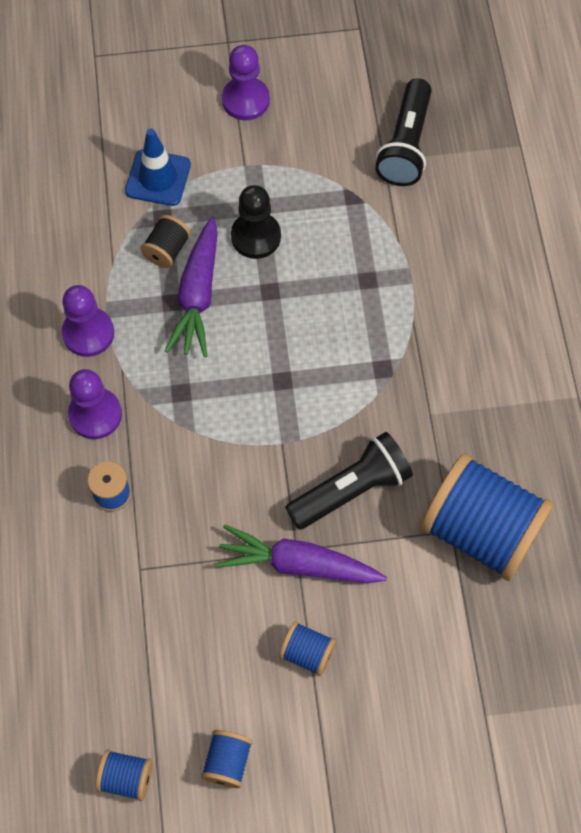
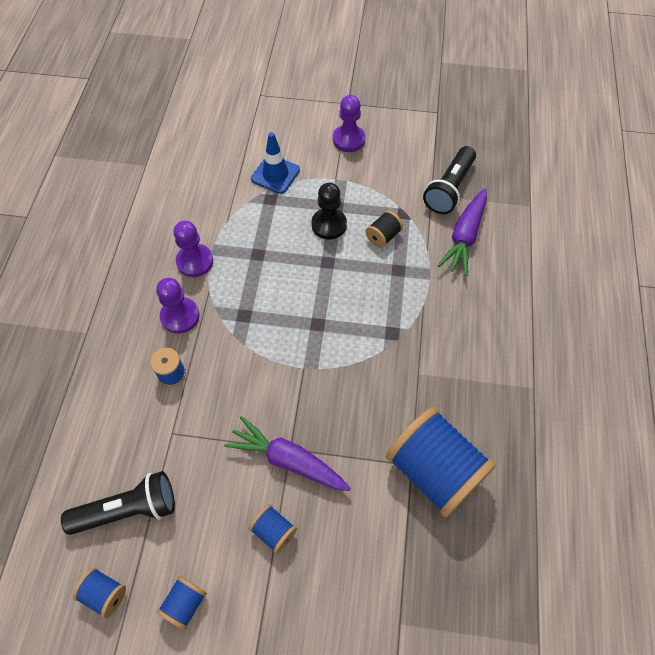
camera: 15 degrees right, 5 degrees down
(167, 250) = (266, 220): black spool -> black spool (383, 236)
(197, 295) = (277, 253): purple carrot -> purple carrot (464, 237)
(351, 489) = (344, 414): black flashlight -> black flashlight (128, 509)

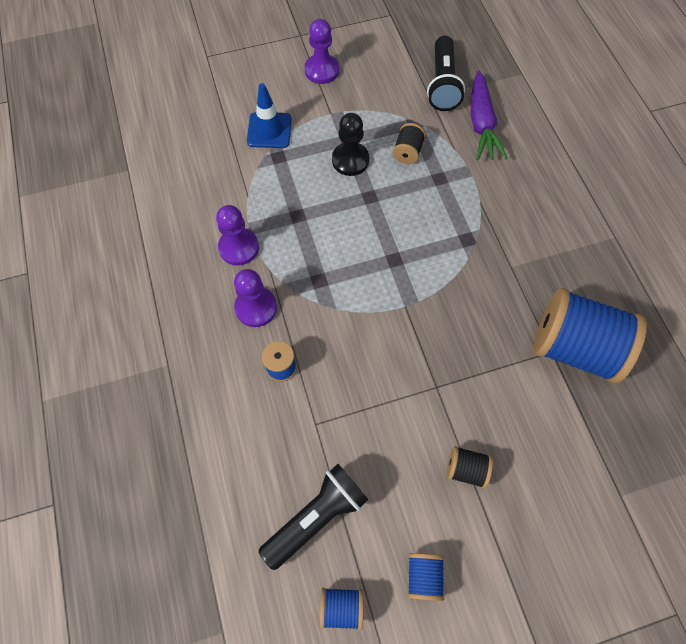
camera: 25 degrees left, 5 degrees up
(274, 531) = (466, 469): blue spool -> black spool
(288, 460) = (441, 398): purple carrot -> none

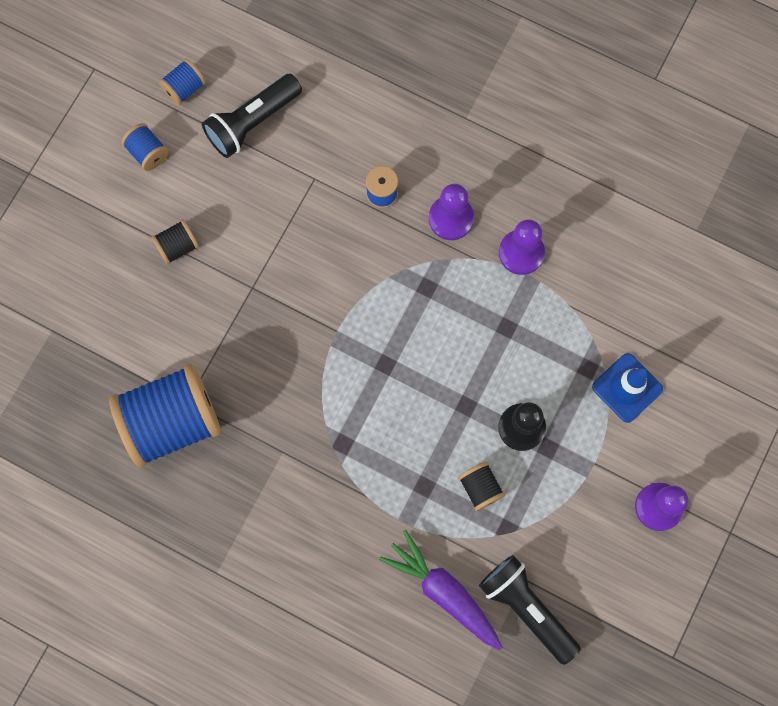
camera: 135 degrees right, 10 degrees up
(316, 516) = (252, 122): black flashlight -> black flashlight turned 45 degrees clockwise

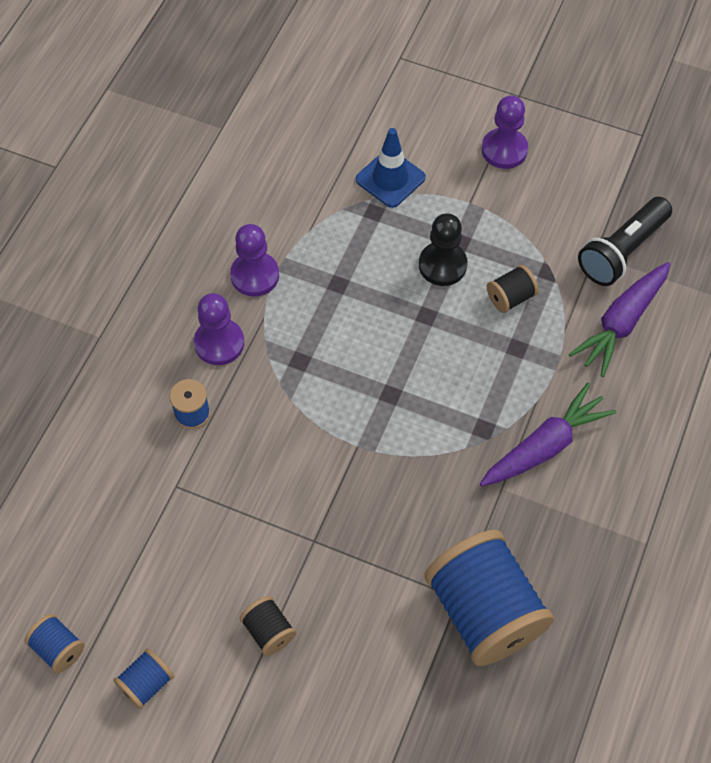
camera: 95 degrees left, 15 degrees down
(252, 122) = (105, 562): black flashlight -> none
(320, 497) = (545, 446): none -> purple carrot

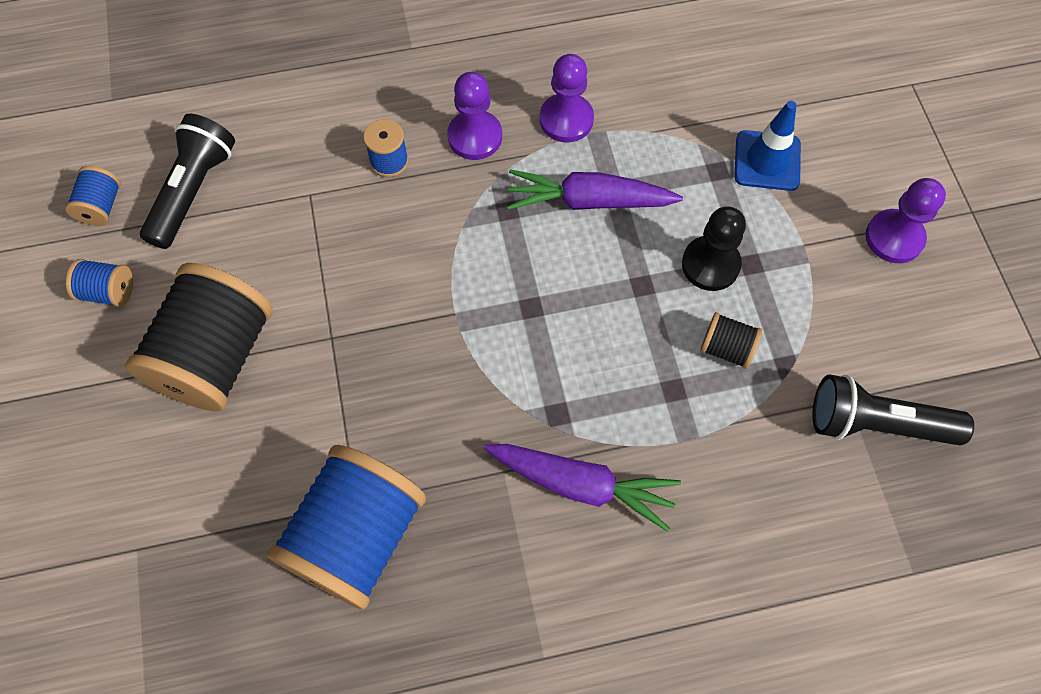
camera: 55 degrees right, 5 degrees up
(102, 569) = (193, 191): none -> black flashlight
(269, 631) = (216, 357): black spool -> black spool, size x2.28
(621, 323) = (787, 475): purple carrot -> purple carrot (589, 201)

